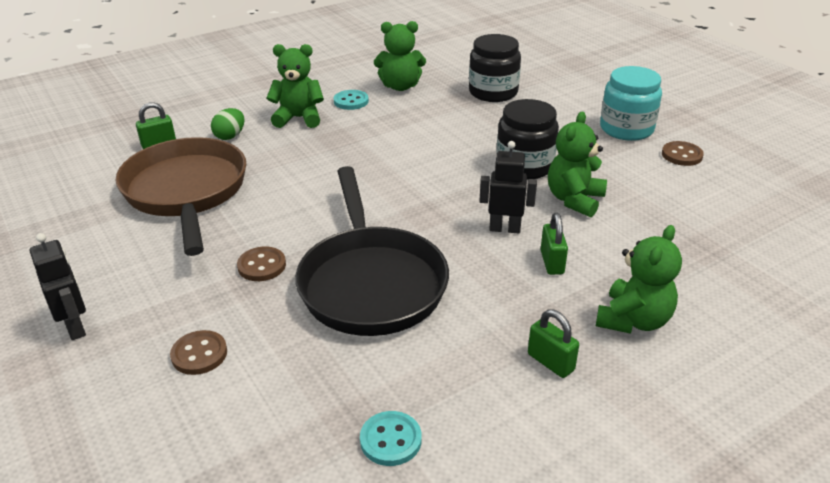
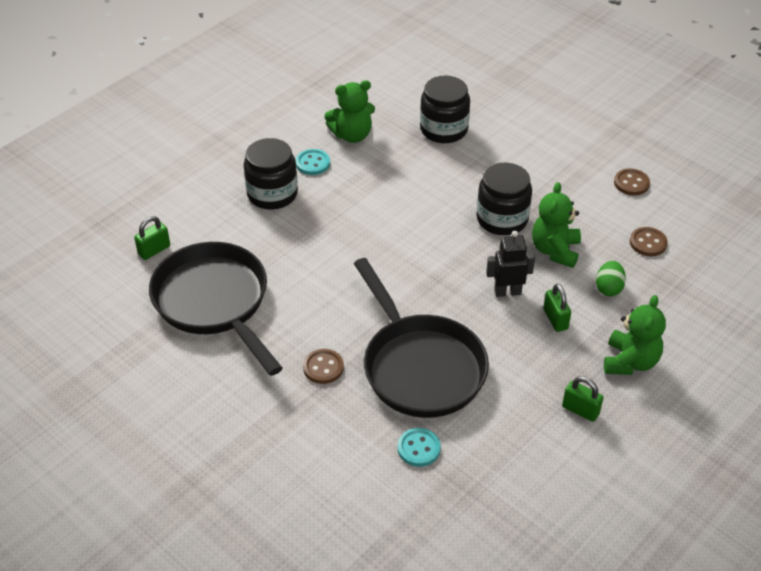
camera: 15 degrees left, 10 degrees up
(76, 327) = (203, 455): black robot -> none
(186, 192) = (214, 302): brown pan -> black pan
(199, 354) = (316, 458): brown button -> brown button (648, 243)
(230, 136) = (218, 228): green egg -> green egg (608, 288)
(298, 118) = (272, 194): green teddy bear -> black jar
(390, 440) = (490, 495): turquoise button -> turquoise button (418, 448)
(626, 129) = (577, 158): turquoise jar -> none

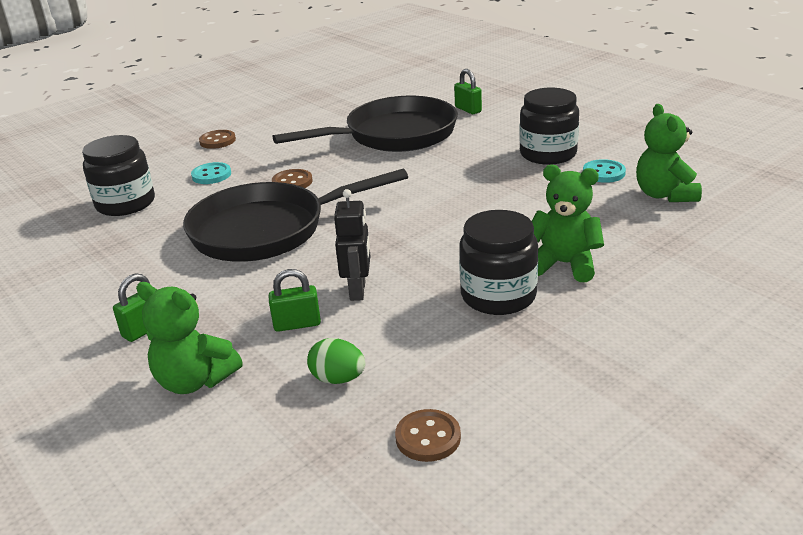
camera: 100 degrees right, 15 degrees down
(418, 448) = (166, 227): turquoise button -> turquoise button (211, 175)
(444, 129) = (696, 259): black jar -> black jar (125, 203)
(555, 250) = (427, 336): green teddy bear -> green teddy bear (564, 264)
(631, 183) = (588, 441): brown button -> brown button (217, 141)

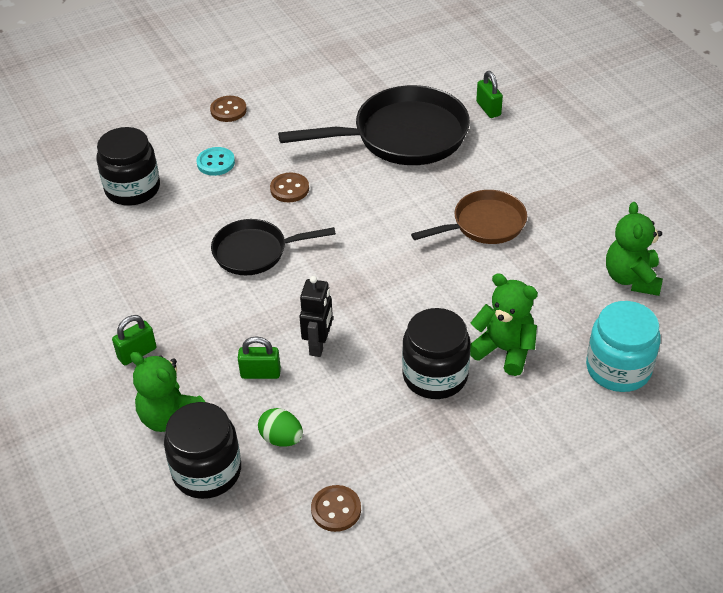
camera: 10 degrees right, 15 degrees up
(267, 230) = (255, 252): black pan -> black pan, size x0.59
(499, 179) = (484, 224): none -> brown pan
(548, 154) = (544, 196): black jar -> black jar (207, 471)
(603, 173) = (587, 236): turquoise button -> none
(692, 260) = (618, 368): none -> turquoise jar

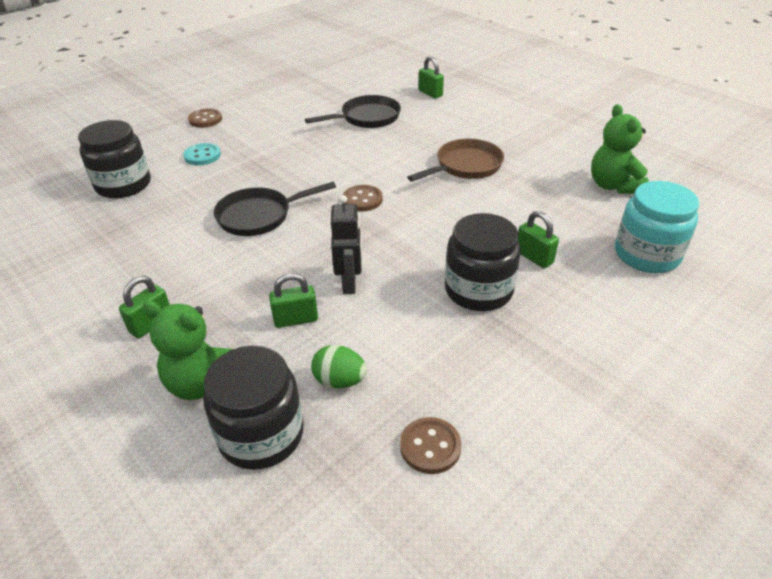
camera: 15 degrees left, 5 degrees down
(289, 189) = (278, 165): brown button -> brown button (362, 200)
(403, 136) = (367, 118): black pan -> black pan, size x0.59
(504, 350) = (534, 257): green teddy bear -> green padlock

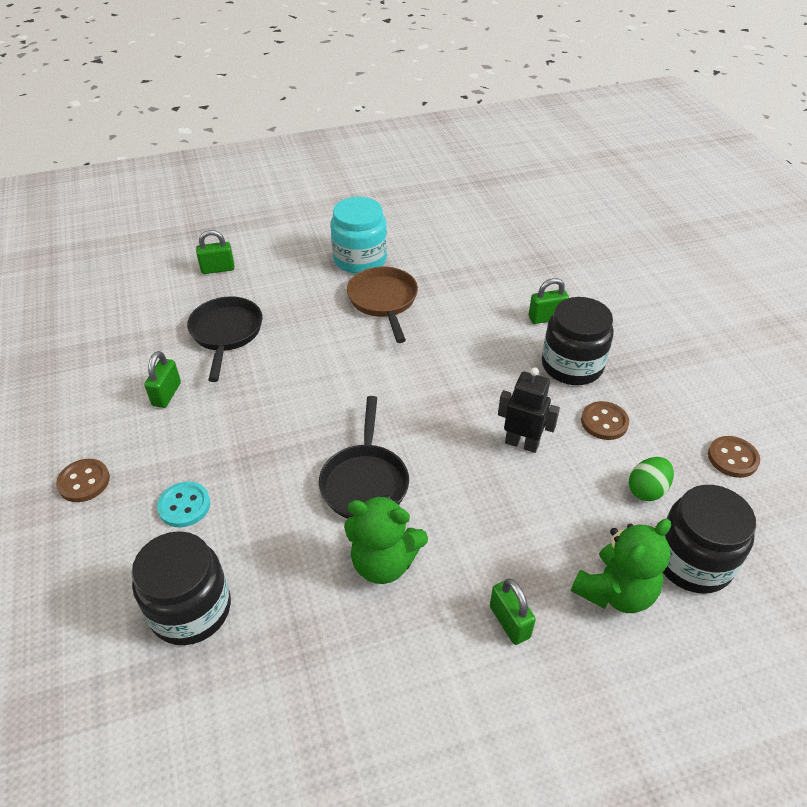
camera: 65 degrees left, 5 degrees up
(296, 319) = (556, 498): green padlock -> green padlock (166, 394)
(362, 200) = (390, 391): brown button -> brown button (604, 422)
(613, 186) = (477, 234): green teddy bear -> green teddy bear (383, 562)
(646, 254) = (574, 261): turquoise jar -> turquoise jar (360, 259)

